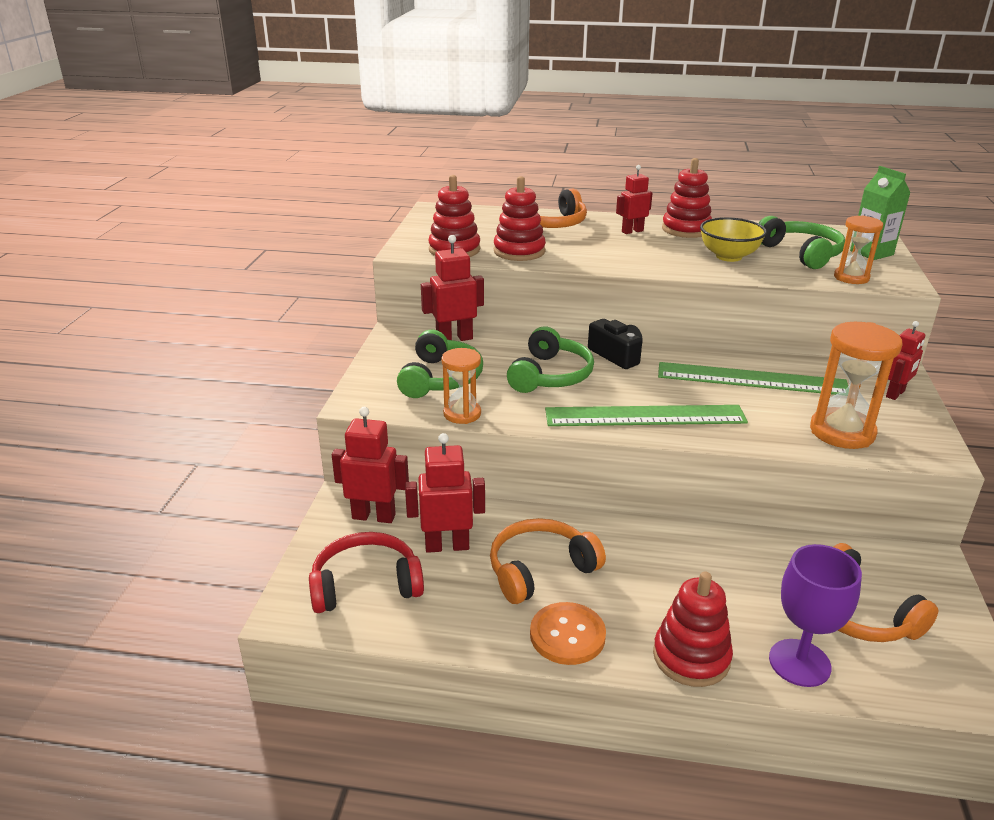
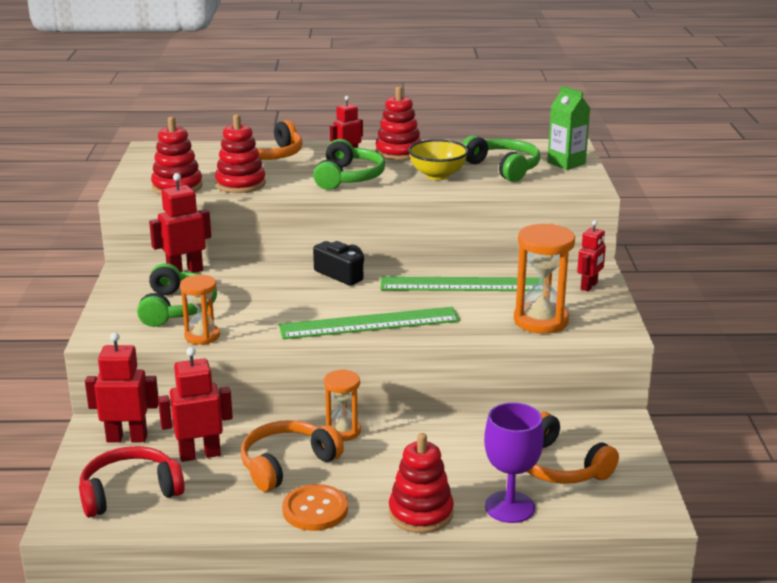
camera: 10 degrees left, 5 degrees down
(550, 375) = (281, 296): green headphones -> green headphones (348, 177)
(851, 277) = (545, 187): orange hourglass -> orange hourglass (343, 431)

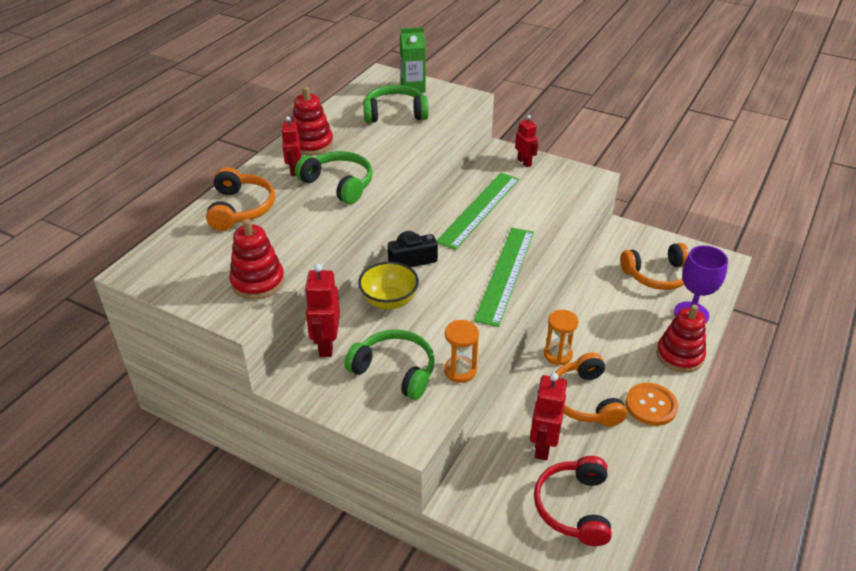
camera: 60 degrees left, 15 degrees up
(127, 438) = (489, 485): red robot -> none
(240, 184) = (292, 243): red stacking toy -> none
(437, 175) = (379, 144): yellow bowl -> yellow bowl (389, 301)
(541, 321) = (558, 200): orange hourglass -> none

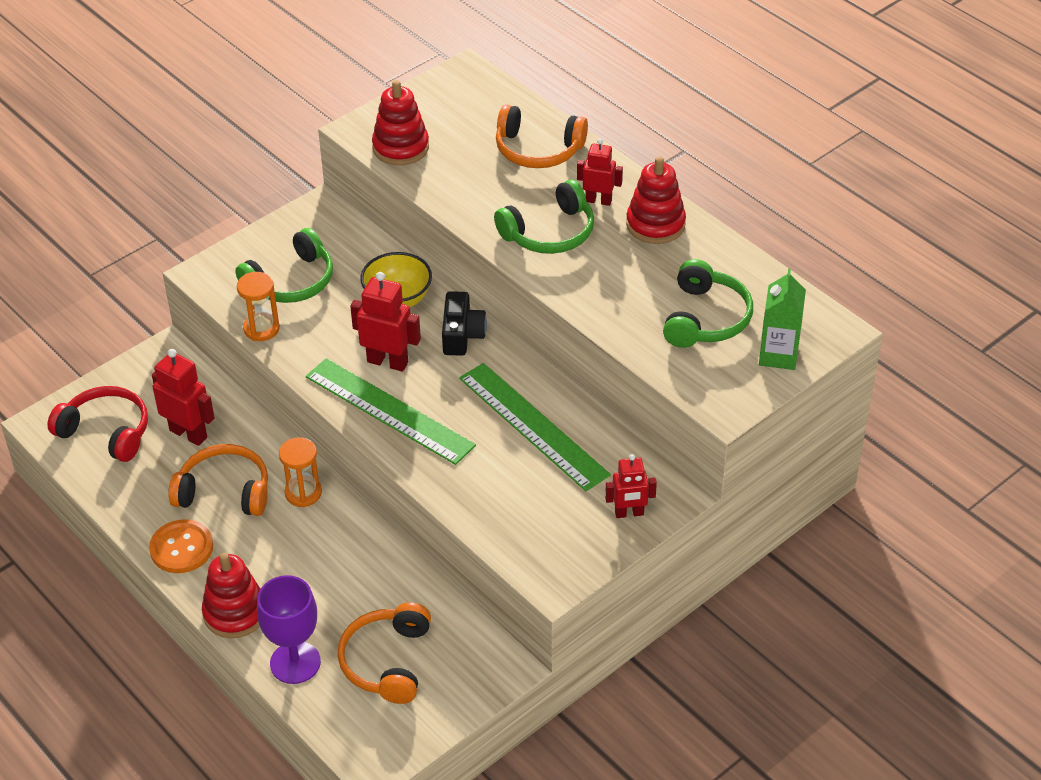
camera: 110 degrees right, 5 degrees up
(326, 345) = (357, 240): red robot -> red robot (388, 362)

